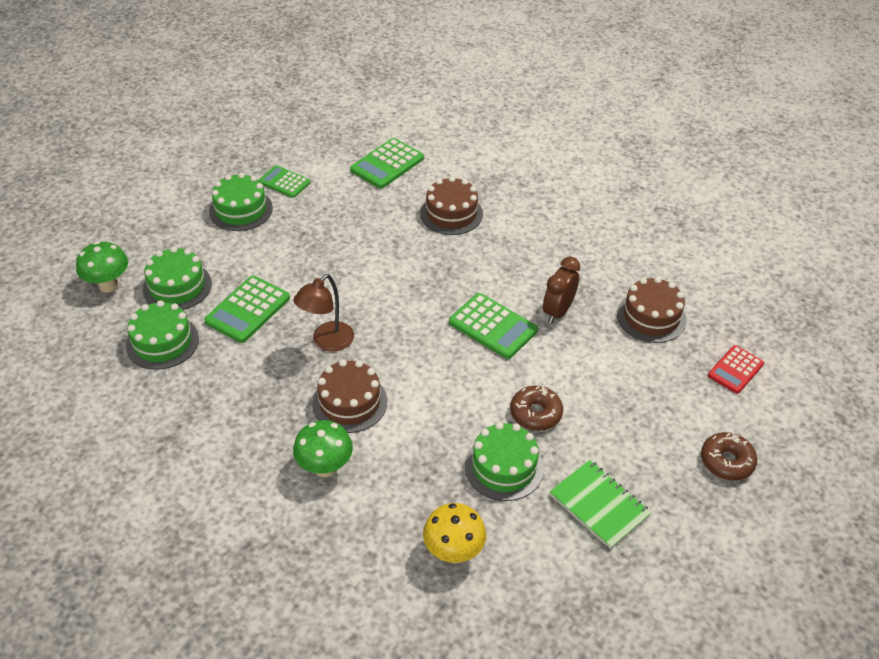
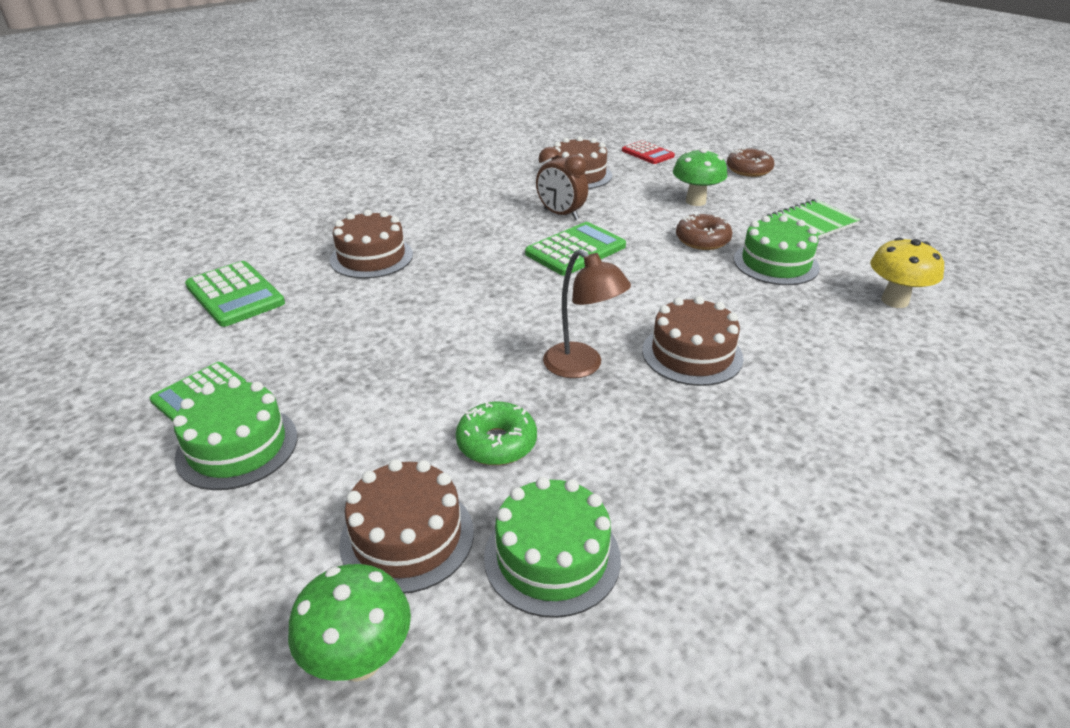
camera: 80 degrees left, 10 degrees down
(177, 286) = (407, 537): green cake -> brown cake
(248, 310) = (496, 443): green calculator -> green donut
(325, 468) = (803, 380): green mushroom -> green mushroom (695, 201)

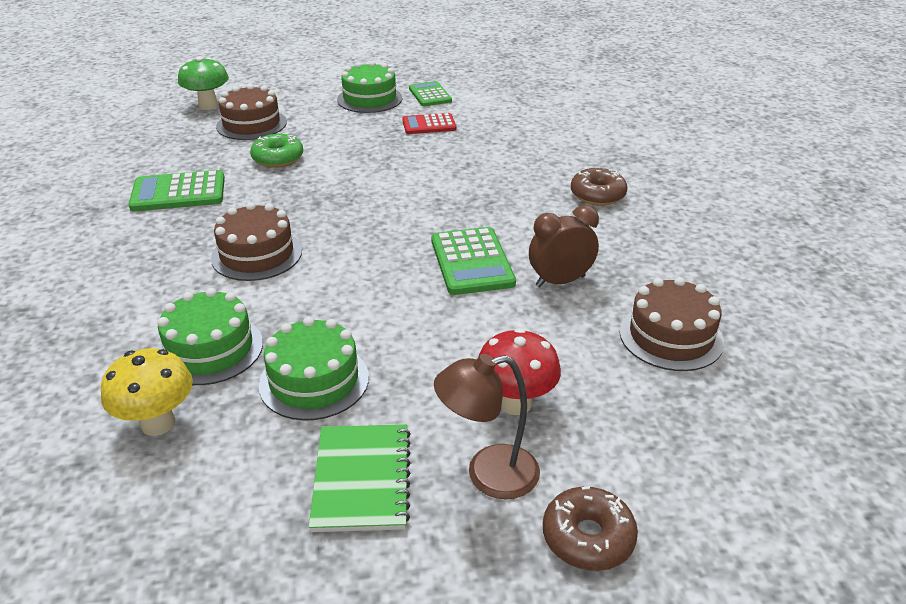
camera: 120 degrees right, 0 degrees up
(235, 294) = (537, 113): green calculator -> green calculator (178, 193)
(371, 257) = (551, 165): brown cake -> none
(552, 557) = (187, 151): green cake -> green cake (210, 349)
(581, 366) = (305, 205): brown lamp -> brown lamp (488, 475)
(647, 153) = (727, 445): red calculator -> red calculator (429, 125)
(695, 201) = (515, 403): green mushroom -> red mushroom
(702, 240) = (413, 353): brown donut -> brown donut (597, 195)

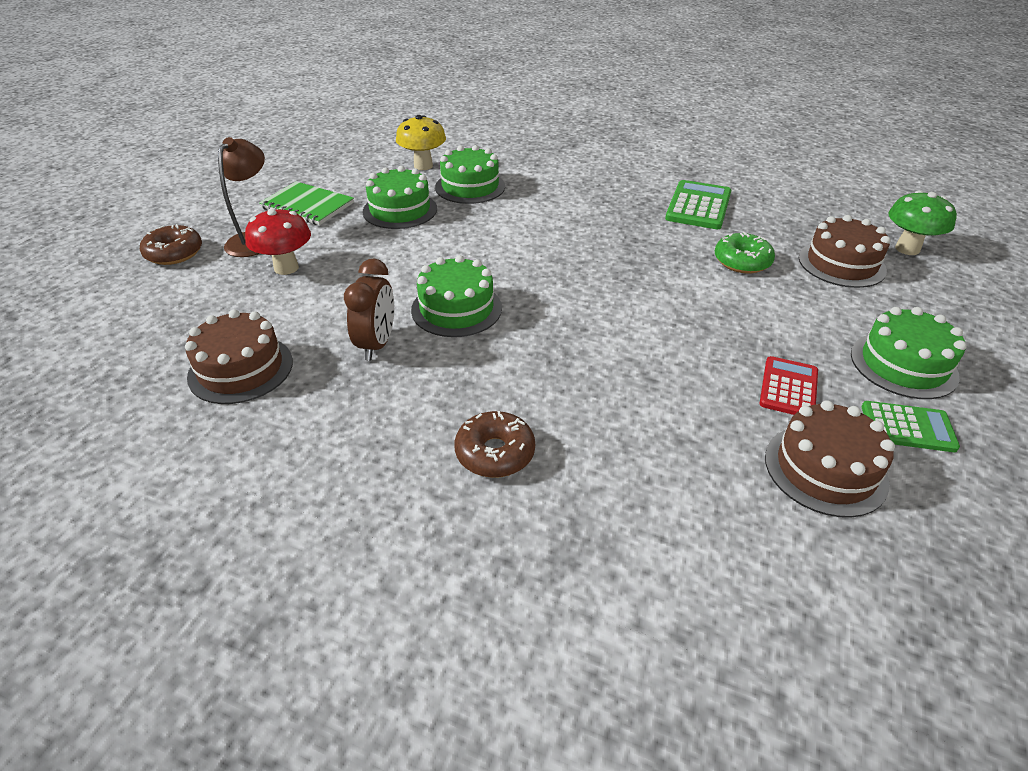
camera: 120 degrees right, 5 degrees up
(257, 254) = (567, 219): brown cake -> brown cake (825, 469)
(472, 262) = (456, 309): green calculator -> green cake

